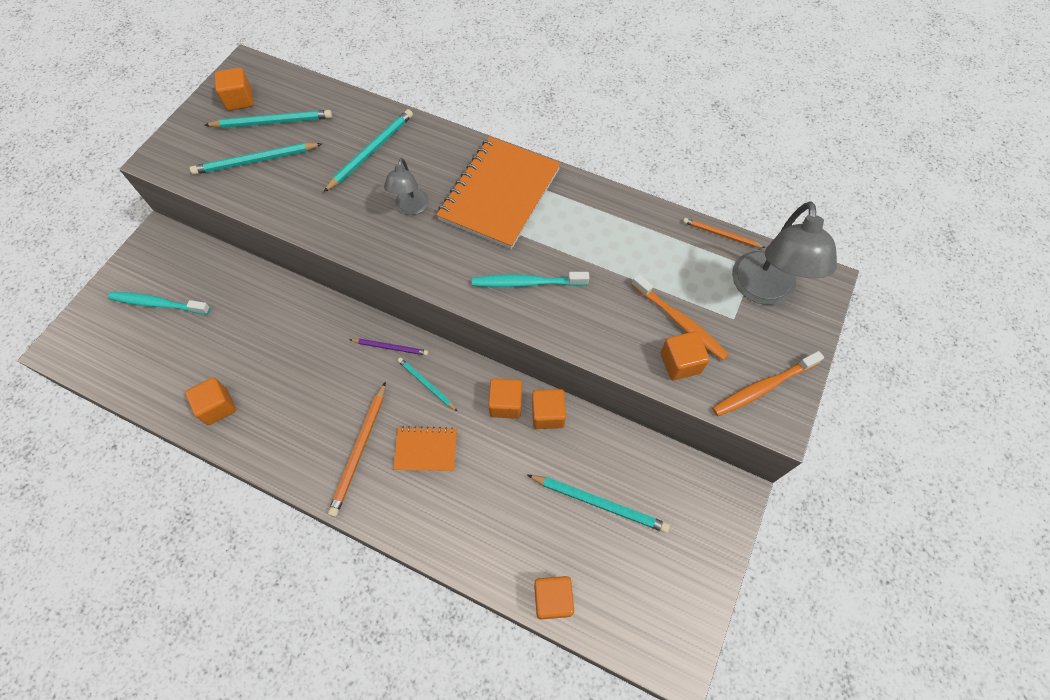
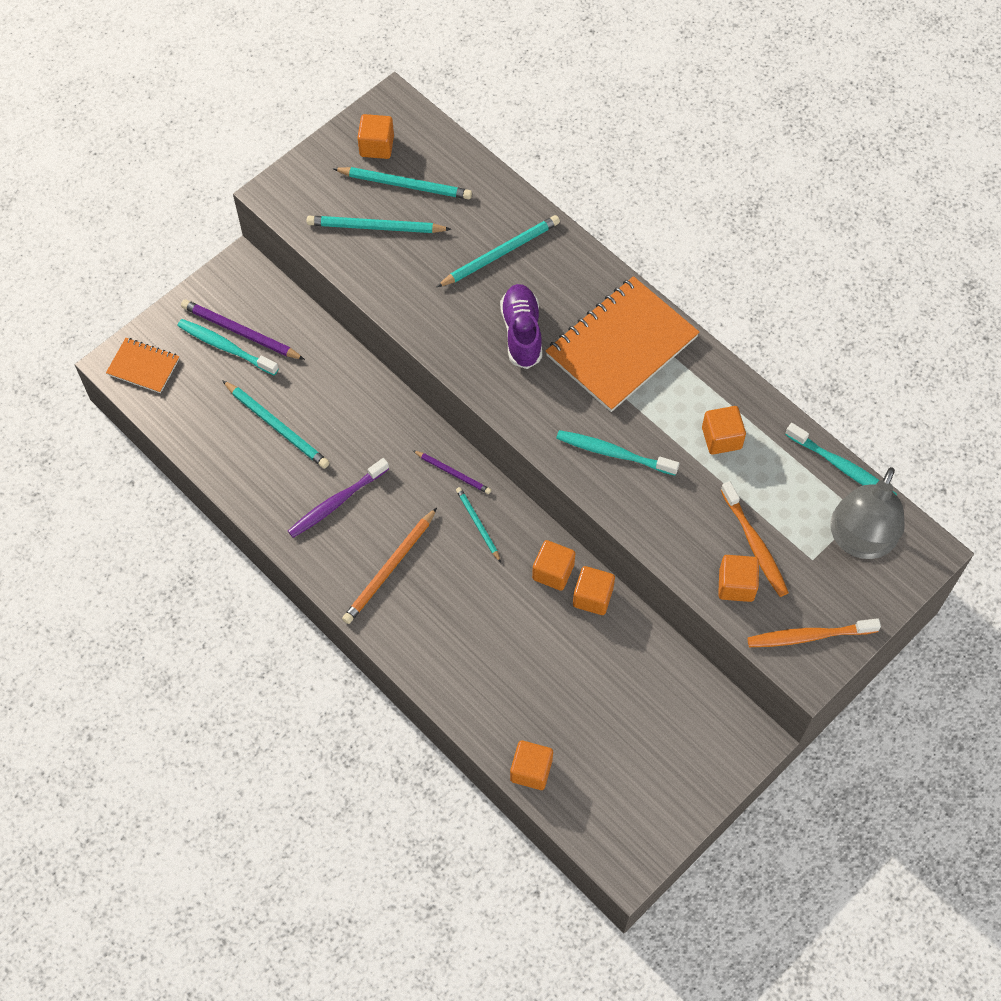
camera: 20 degrees right, 0 degrees up
(169, 287) = (240, 332): none -> purple pencil
(218, 407) = (261, 478): orange cube -> orange cube (721, 438)
(294, 406) = (337, 502): none -> purple toothbrush
(410, 208) = (521, 333): grey lamp -> purple shoe
(426, 450) = (456, 590): orange notebook -> orange notebook (143, 366)
(599, 503) = (611, 700): turquoise pencil -> turquoise pencil (277, 426)
(721, 235) = (842, 467): orange pencil -> turquoise toothbrush

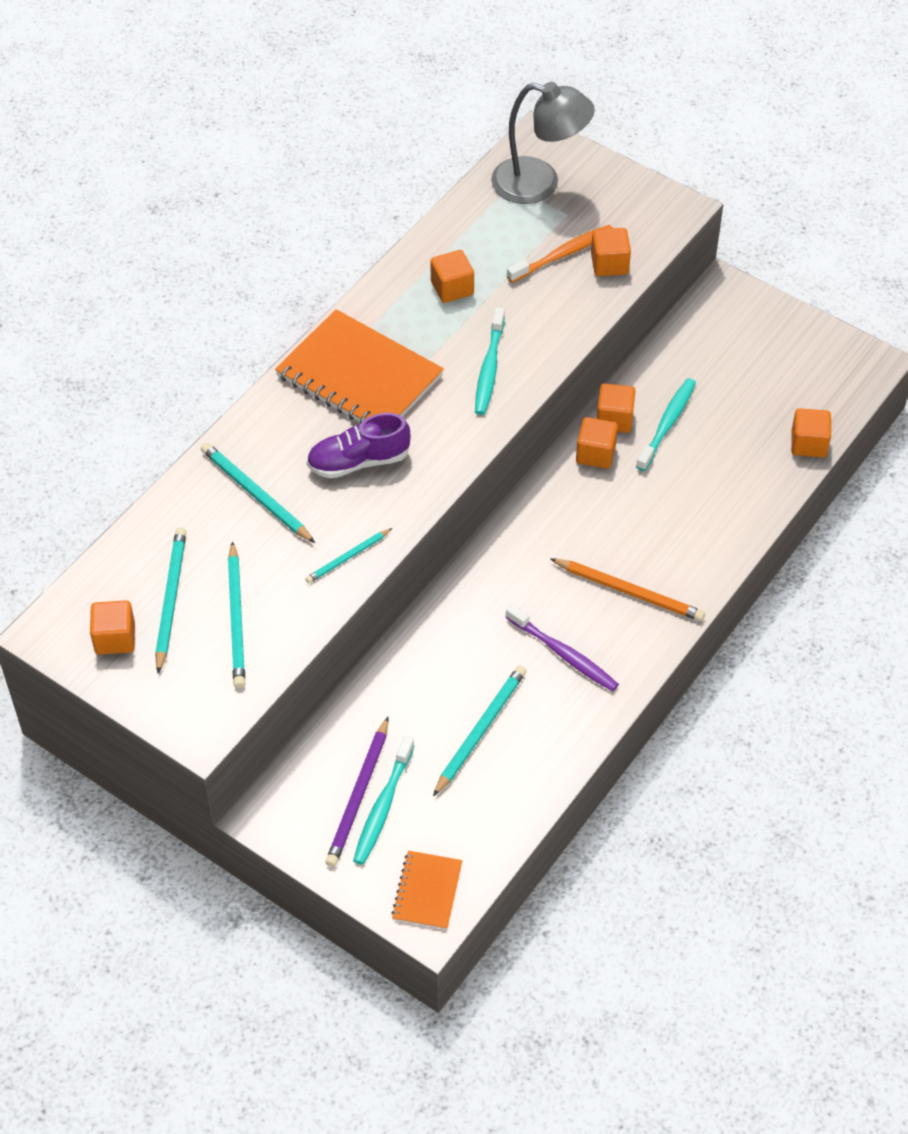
camera: 100 degrees left, 10 degrees down
(453, 473) = (502, 554): purple pencil -> none
(478, 524) = (558, 523): turquoise pencil -> turquoise pencil (348, 558)
(809, 636) = (646, 210): orange toothbrush -> none
(842, 467) = (463, 200): turquoise toothbrush -> turquoise toothbrush (667, 424)

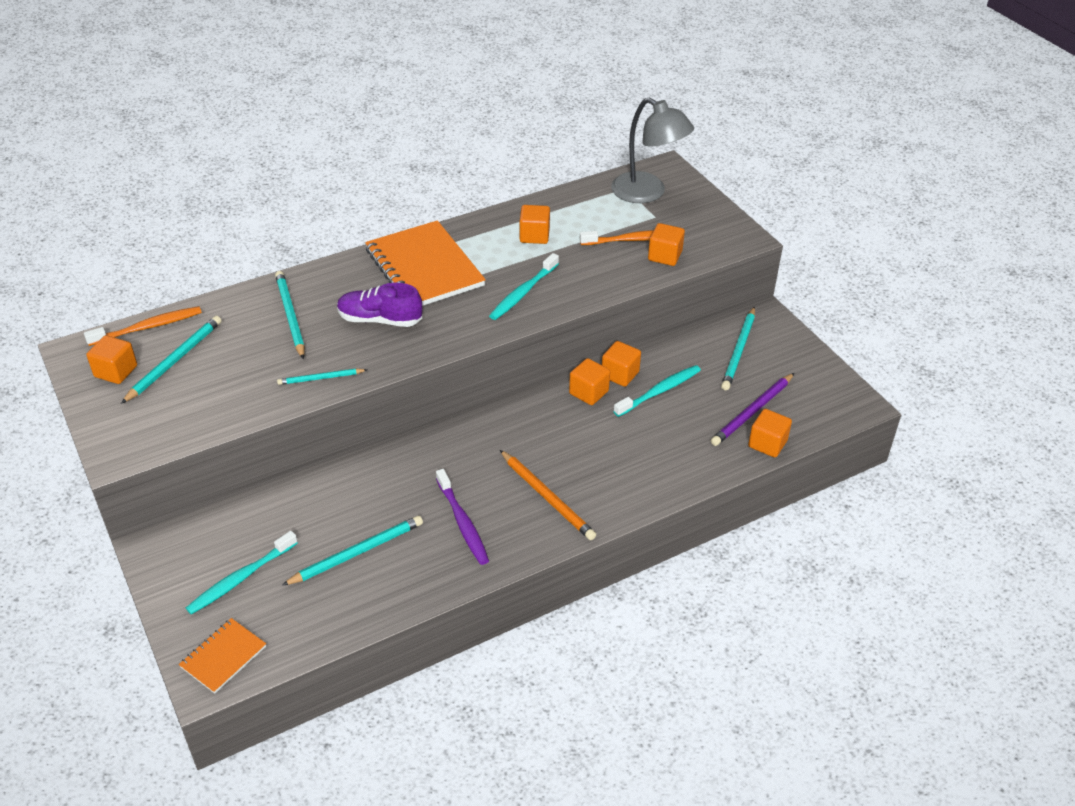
camera: 25 degrees right, 10 degrees down
(105, 571) = (147, 327): none -> orange toothbrush
(237, 619) = (208, 389): turquoise pencil -> turquoise pencil (739, 351)
(359, 795) = (230, 563): purple pencil -> purple pencil (752, 412)

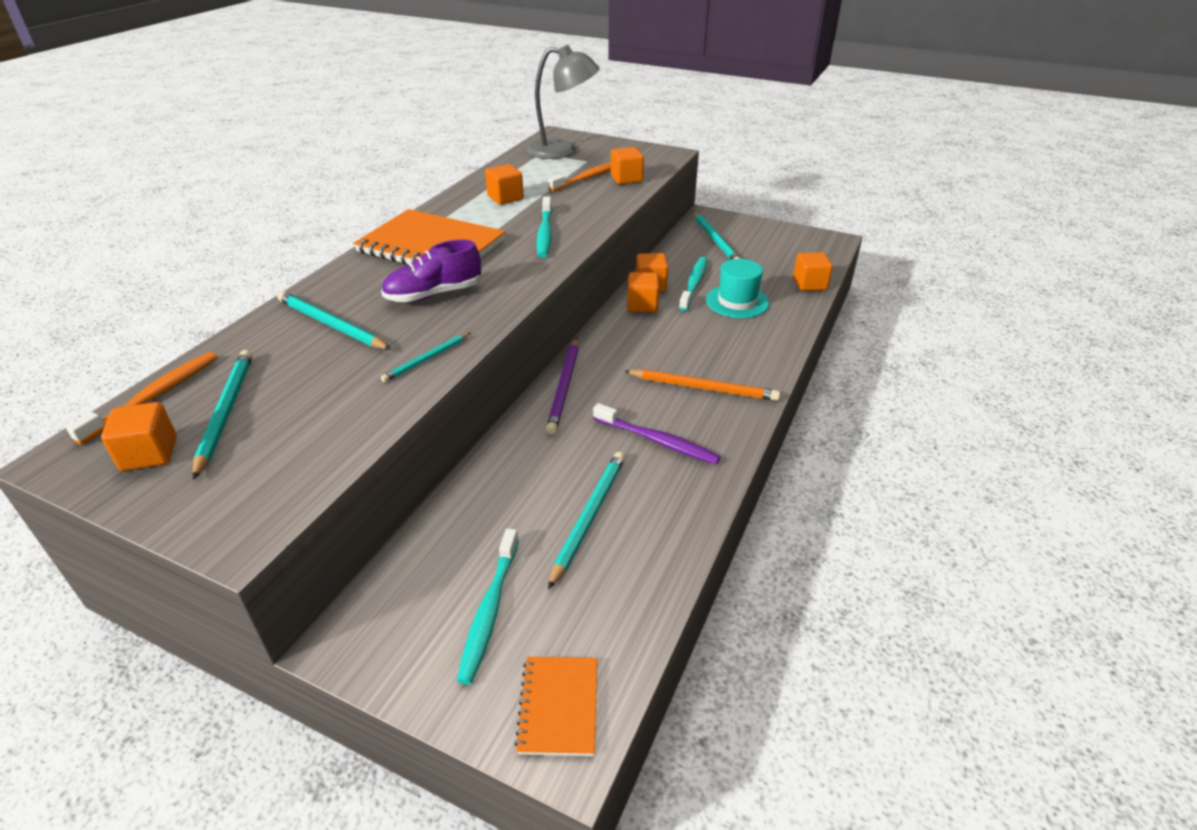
camera: 35 degrees left, 5 degrees down
(675, 429) = (737, 301): none -> turquoise hat
(752, 412) = (773, 270): purple pencil -> purple pencil (564, 387)

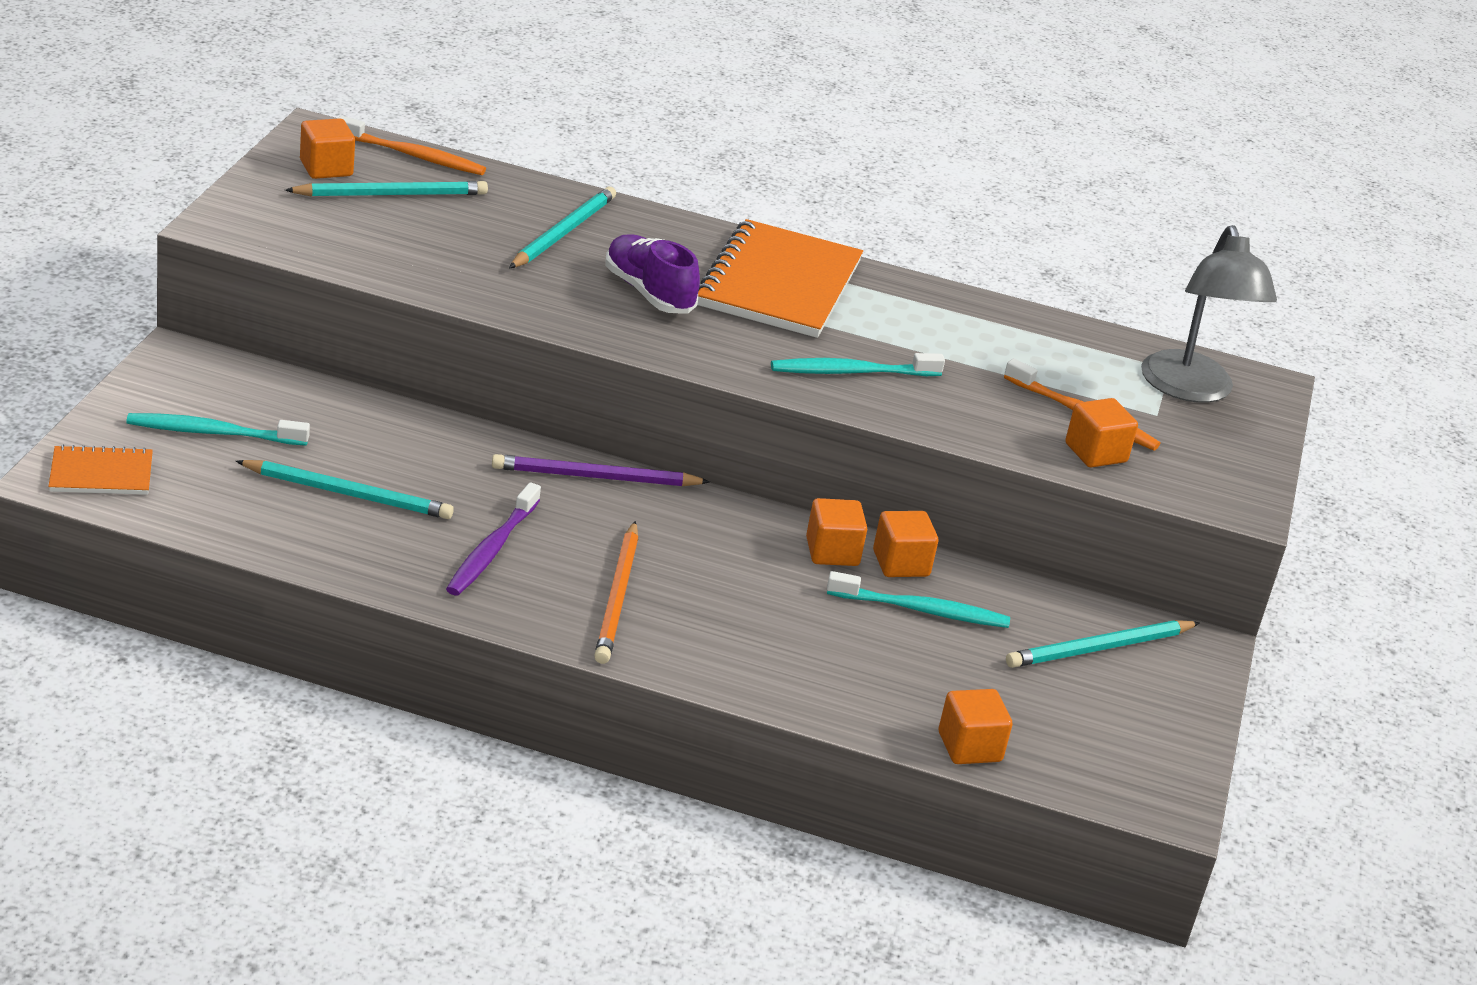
camera: 75 degrees right, 5 degrees down
(427, 359) = (502, 296): turquoise pencil -> none
(505, 198) = (963, 337): orange cube -> none
(737, 301) = (876, 653): turquoise hat -> none

